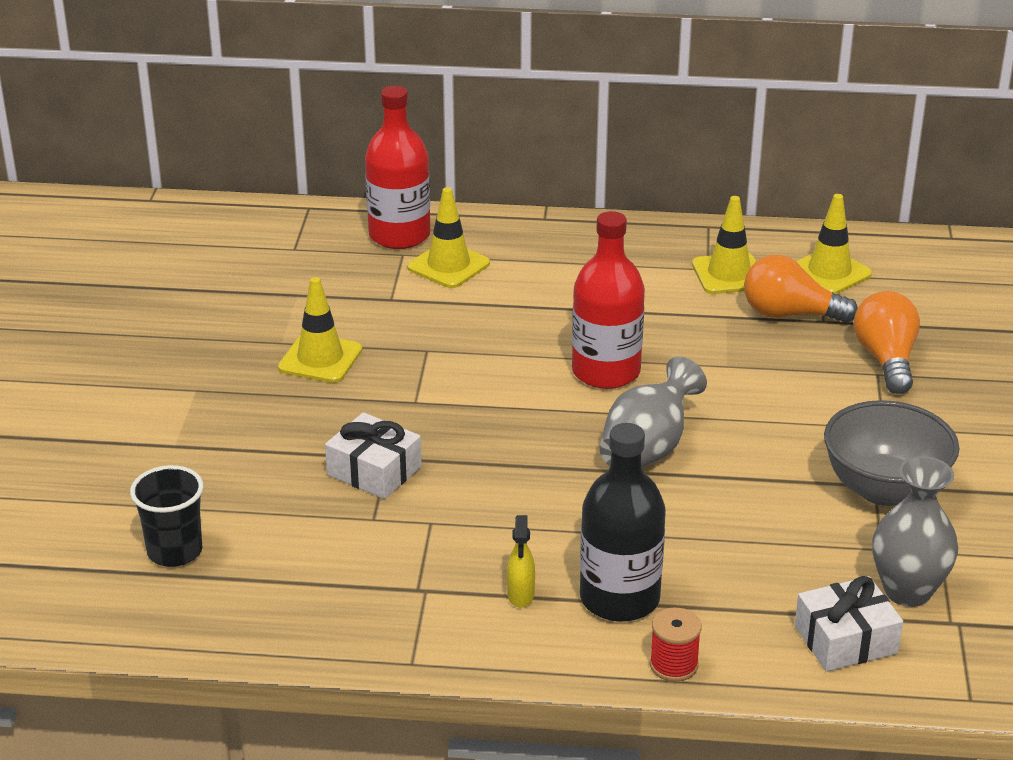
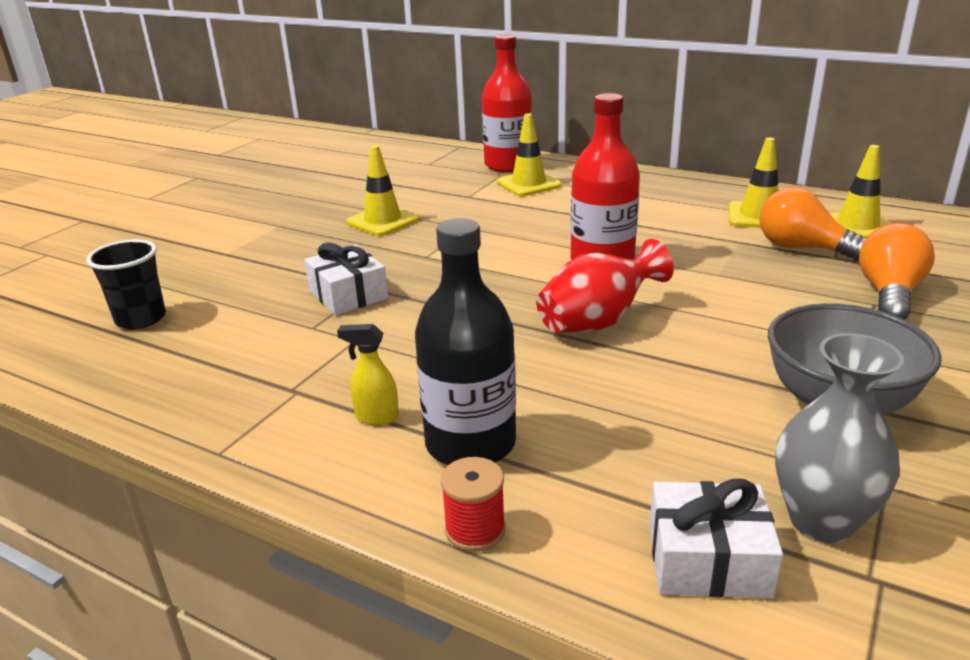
camera: 25 degrees right, 5 degrees down
(520, 595) = (376, 417): yellow spray bottle -> yellow spray bottle turned 75 degrees clockwise
(647, 449) = (598, 322): grey vase -> red vase

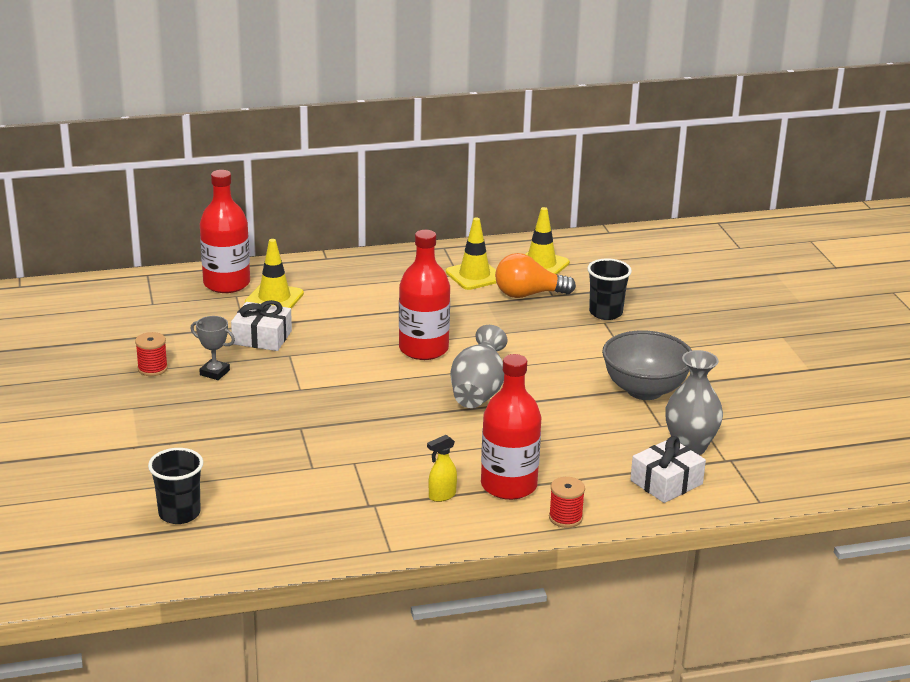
camera: 45 degrees left, 0 degrees up
(344, 204) = (152, 368): none -> red spool
(348, 294) = (295, 437): white gift -> white gift (262, 337)
(382, 221) = (214, 372): yellow traffic cone -> grey trophy
(470, 443) = (509, 485): black bottle -> red bottle
(598, 322) = (478, 392): red vase -> grey vase
(889, 294) = (605, 313): orange light bulb -> black cup

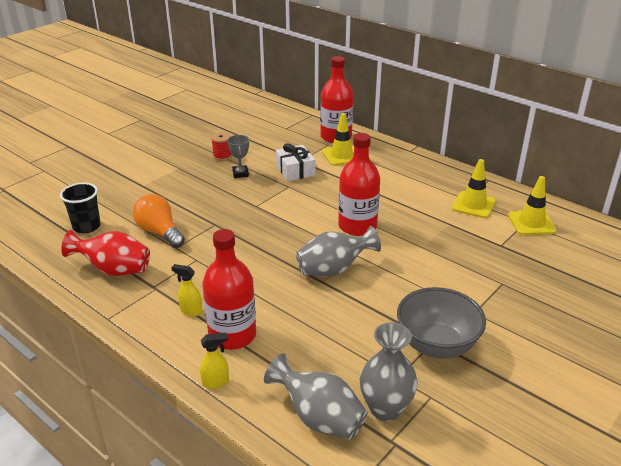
camera: 55 degrees right, 5 degrees up
(303, 521) = (114, 270): none -> red vase
(528, 294) = (485, 235): orange light bulb -> orange light bulb (159, 232)
(565, 518) = (216, 382): red spool -> yellow spray bottle
(605, 313) = (515, 278): black cup -> none
(666, 482) = (319, 417): white gift -> grey vase

